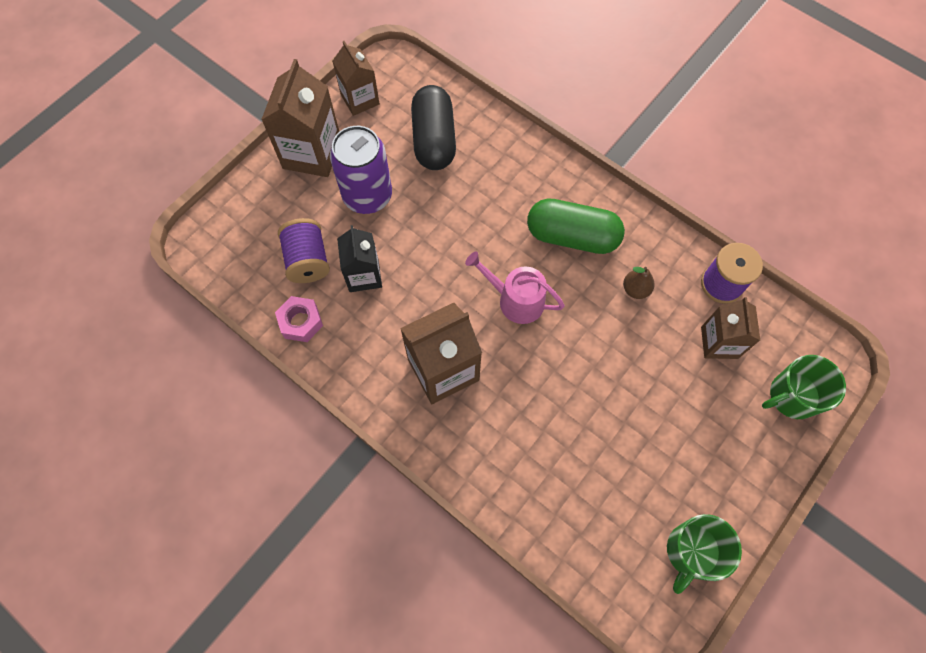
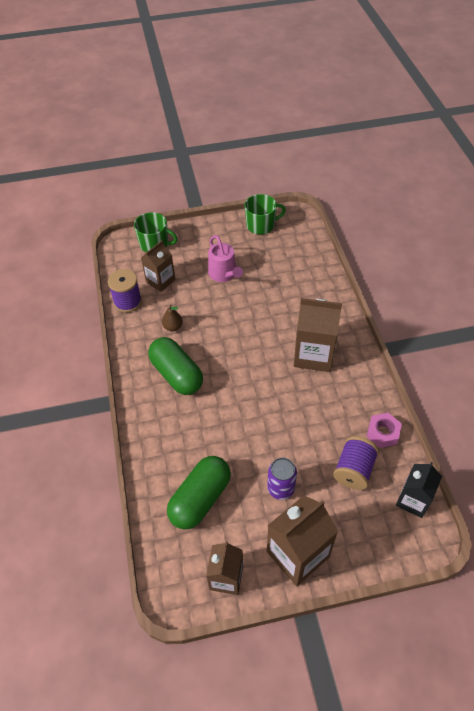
camera: 140 degrees left, 15 degrees down
(364, 275) = (322, 435): black carton -> black carton (413, 500)
(367, 196) = (280, 488): purple can -> purple can, size x0.63
(434, 139) = (200, 499): black capsule -> green capsule
(516, 300) = (242, 362): pink watering can -> pink watering can (224, 274)

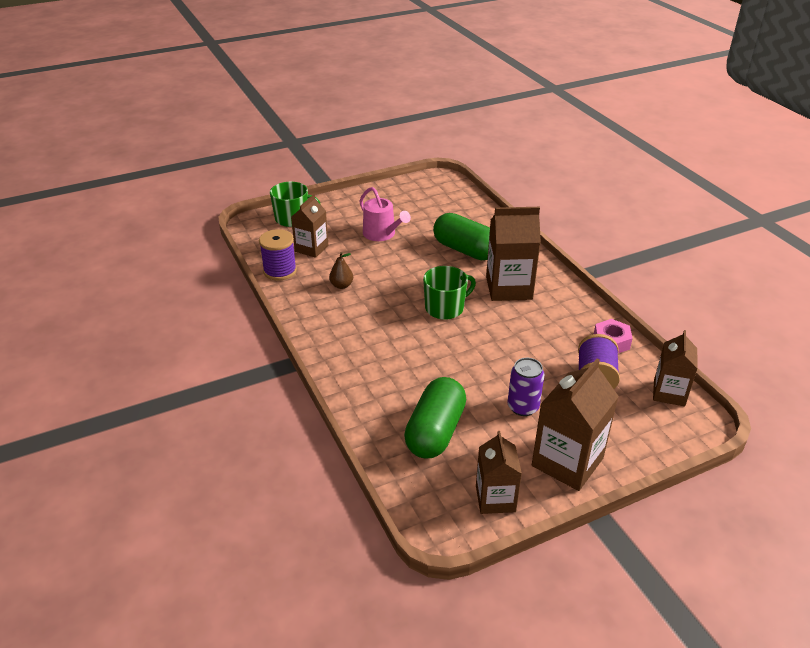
camera: 15 degrees left, 15 degrees down
(176, 374) = (362, 325): green capsule -> green capsule (465, 250)
(261, 225) = (406, 190): green mug -> green mug (445, 308)
(413, 500) = (669, 393): black carton -> brown carton

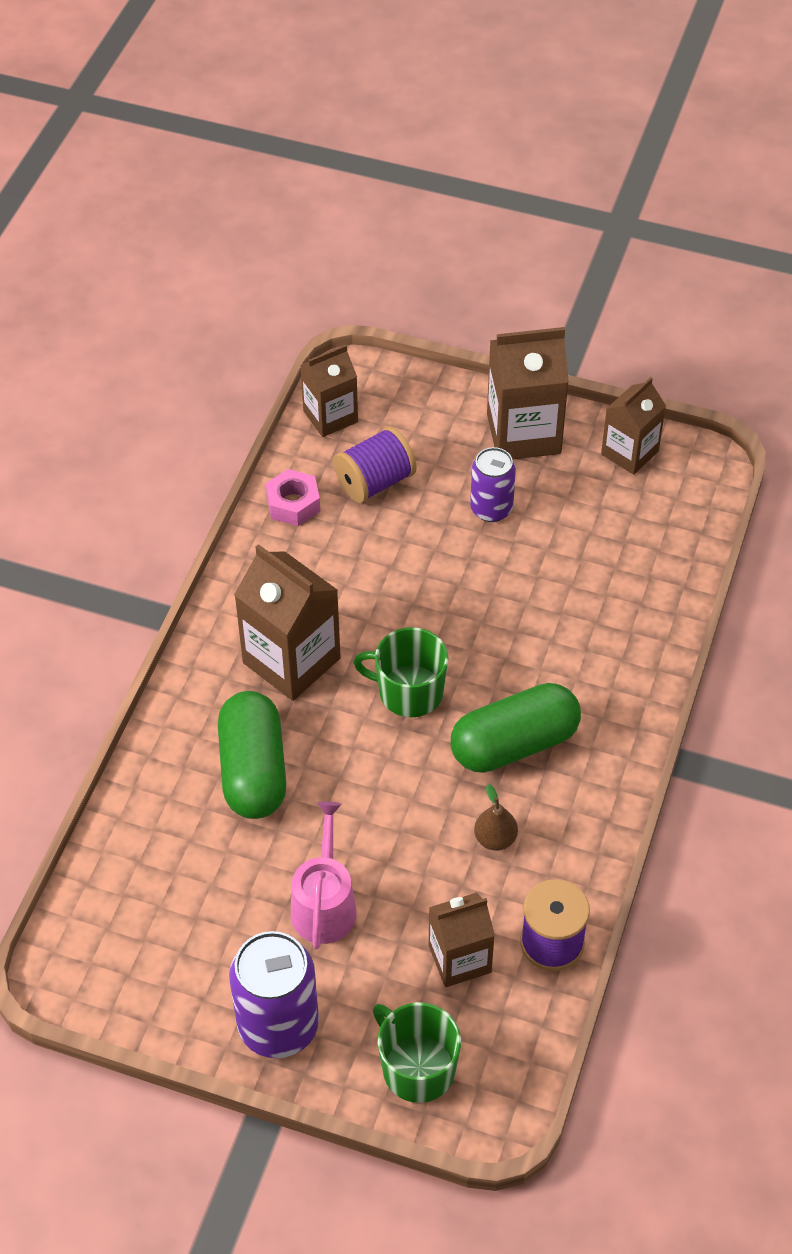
camera: 135 degrees left, 15 degrees up
(354, 203) = (278, 1025): none -> purple can
(435, 432) = (611, 549): green capsule -> green capsule (514, 744)

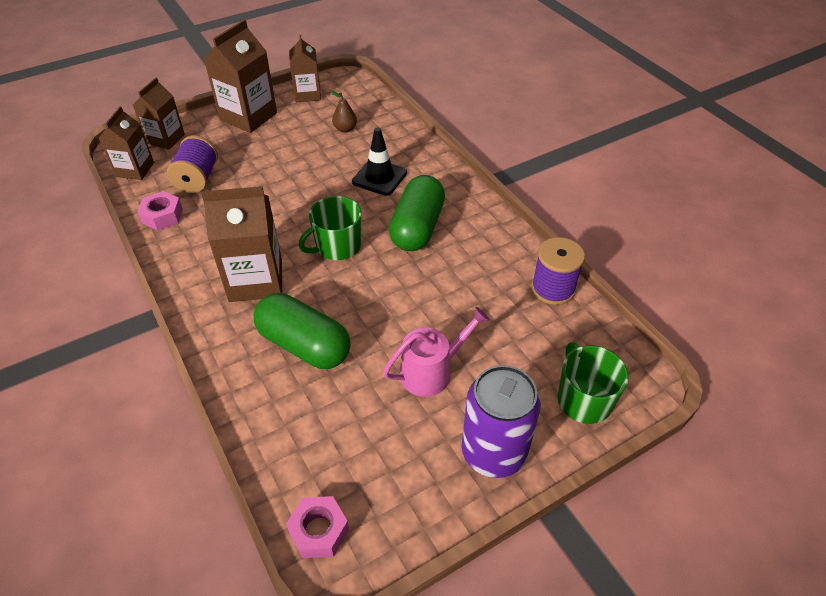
camera: 50 degrees left, 5 degrees down
(77, 941) = (319, 531): none -> pink nut
(324, 905) = (431, 371): pink watering can -> pink watering can turned 105 degrees clockwise
(417, 1068) = (583, 399): green mug -> green mug turned 75 degrees clockwise
(459, 959) = (527, 333): brown carton -> brown carton (166, 139)
(491, 509) = (273, 151): purple can -> none
(495, 839) = (466, 270): brown pear -> brown pear (345, 129)
(559, 644) = (379, 177): none -> black traffic cone

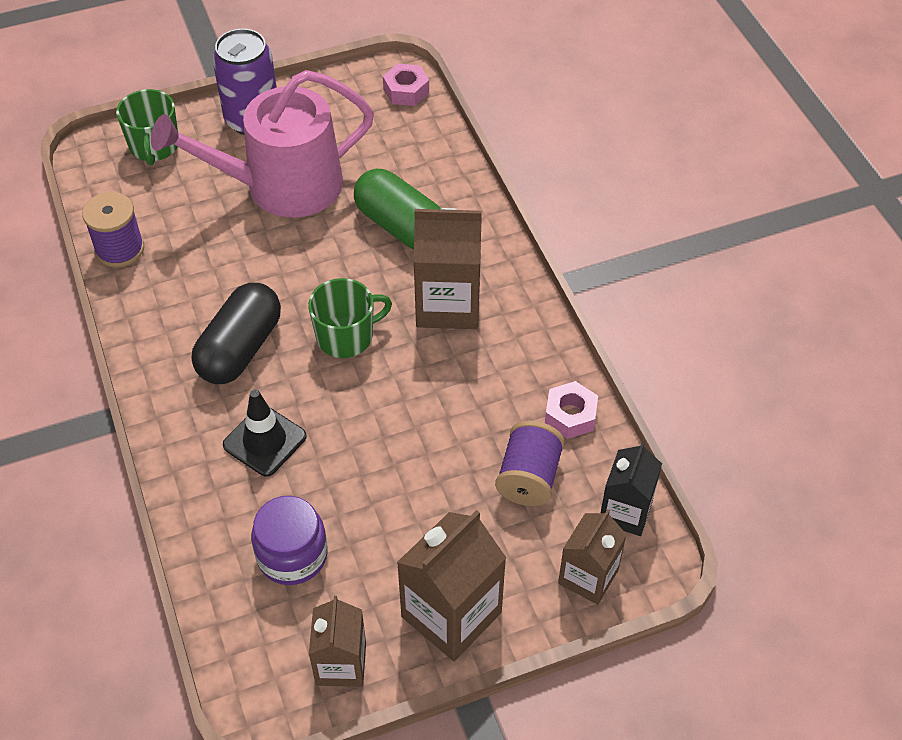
camera: 170 degrees left, 5 degrees up
(135, 169) = (625, 511): brown carton -> black carton
(345, 129) = (292, 555): brown pear -> purple jar
(417, 228) = (240, 349): green capsule -> black capsule
(431, 371) = (282, 186): pink watering can -> pink watering can, size x1.90

